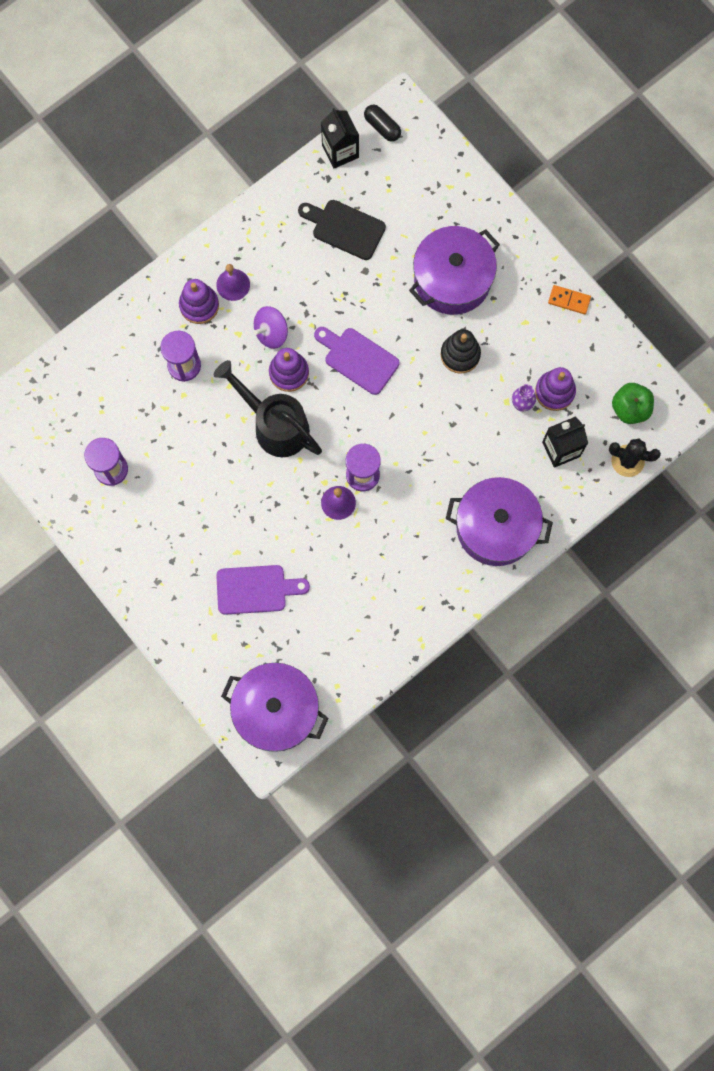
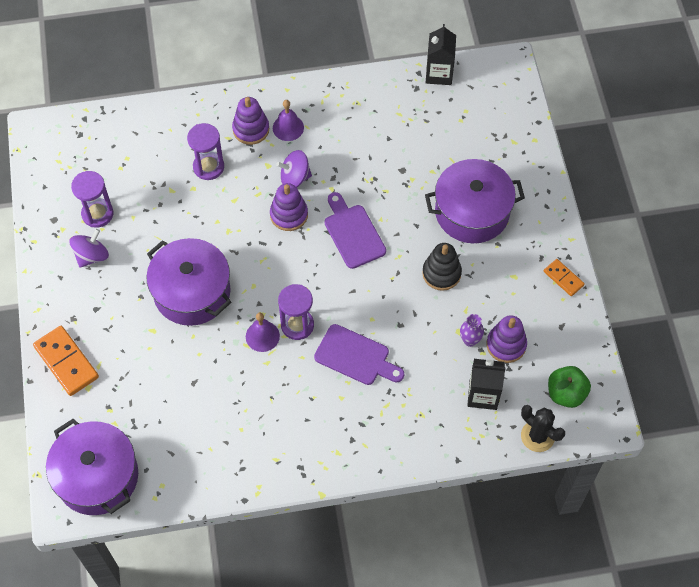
camera: 30 degrees right, 15 degrees down
(133, 513) = (91, 256): none -> purple spinning top
(179, 625) = (66, 362): none -> orange domino
(256, 589) = (148, 368): purple cutting board -> purple cutting board (355, 357)
(275, 425) = (251, 248): black watering can -> none
(345, 228) = (406, 131): black cutting board -> none
(382, 127) = (485, 72): black capsule -> none
(496, 527) = (385, 429): purple pot -> purple pot (192, 292)

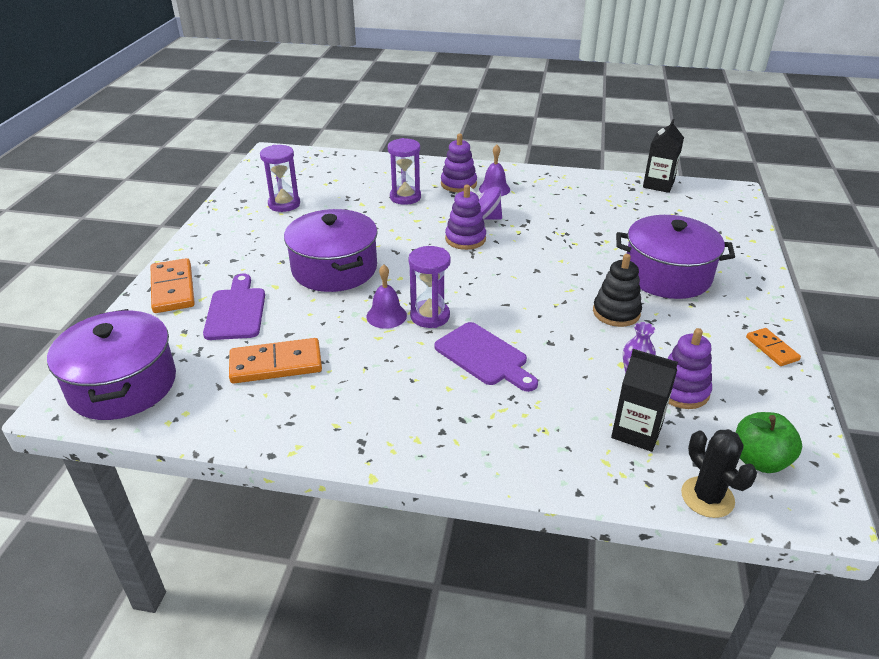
camera: 20 degrees right, 25 degrees down
(91, 256) = (258, 227): purple spinning top -> none
(202, 417) = (276, 364): none -> orange domino
(353, 233) = (526, 264): purple cutting board -> purple cutting board (236, 311)

